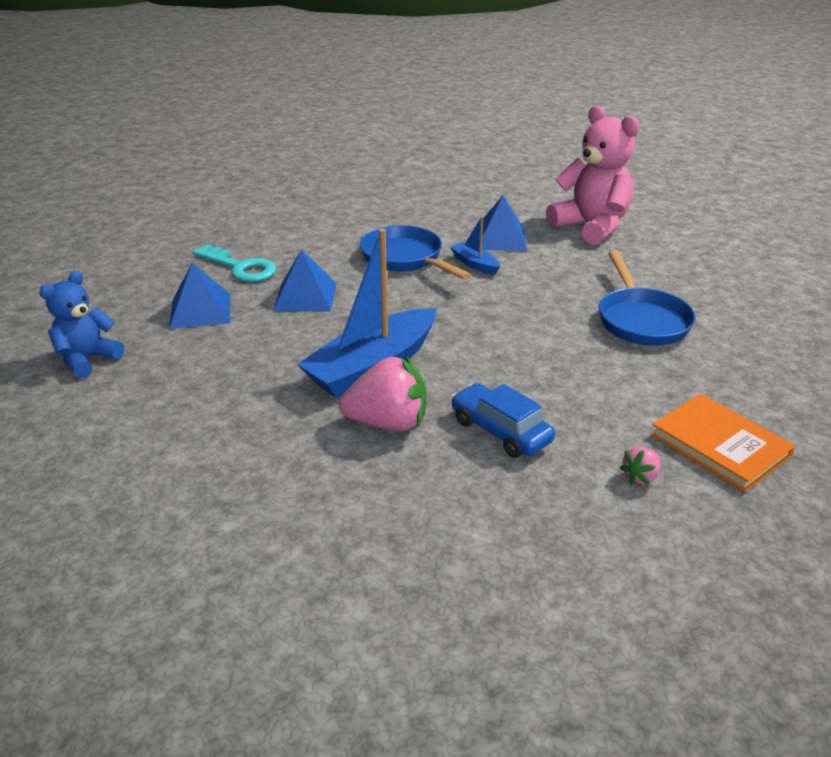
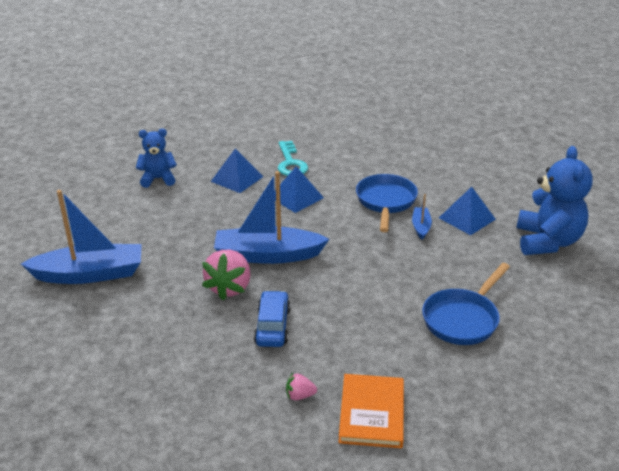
camera: 45 degrees right, 0 degrees up
(176, 519) = (90, 274): none -> blue boat
(388, 422) = (229, 287): pink strawberry -> pink strawberry turned 60 degrees clockwise
(591, 227) = (547, 241): pink teddy bear -> blue teddy bear

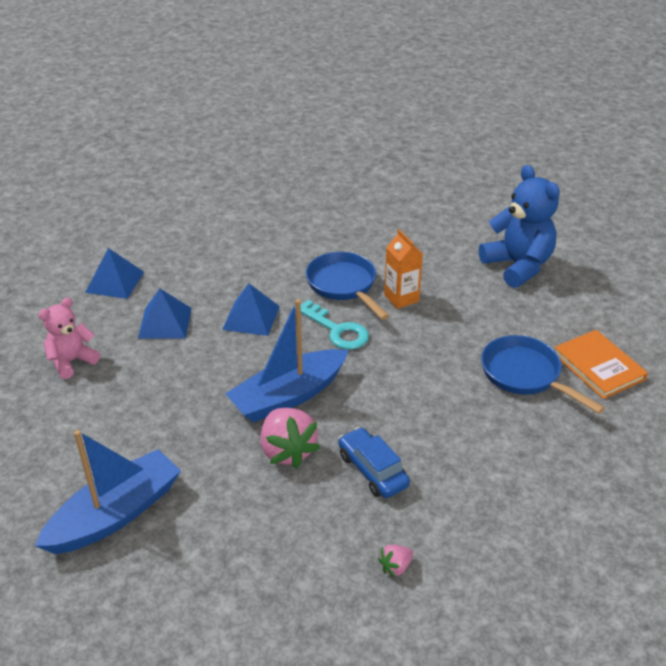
camera: 35 degrees left, 5 degrees up
(158, 179) = (72, 361): blue teddy bear -> pink teddy bear
(290, 163) = (205, 280): turquoise key -> turquoise key (337, 330)
(299, 396) = (468, 527): pink strawberry -> pink strawberry (395, 567)
(372, 413) = (543, 507): orange book -> orange book (598, 366)
(421, 227) = (401, 298): blue boat -> orange carton
(463, 319) = (525, 375): blue pan -> blue pan turned 135 degrees clockwise
(467, 218) = (432, 271): blue pyramid -> blue pyramid (115, 282)

